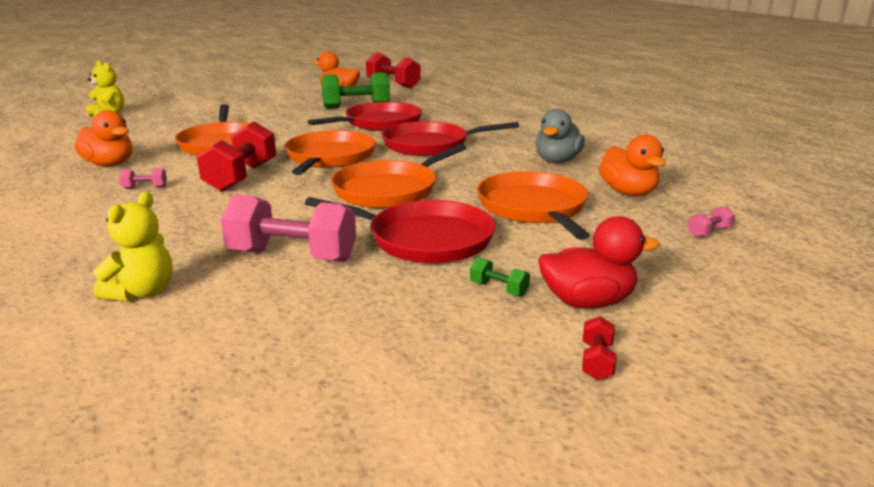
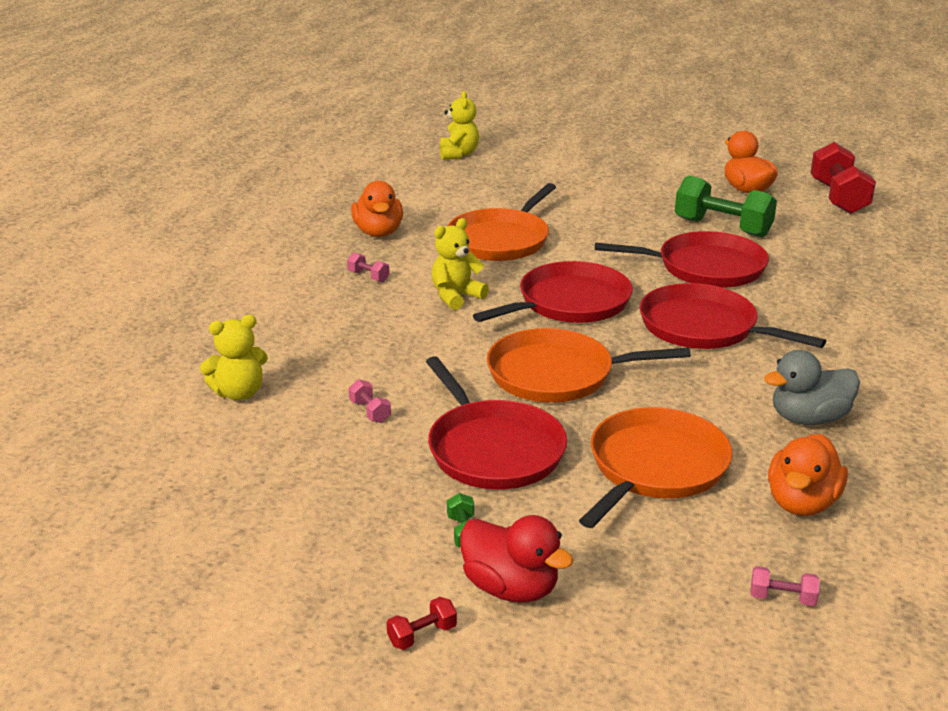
camera: 45 degrees right, 5 degrees up
(242, 177) = (456, 296): red dumbbell -> yellow teddy bear
(292, 256) = (370, 412): pink dumbbell -> pink dumbbell, size x0.42
(329, 158) = (569, 303): orange pan -> red pan

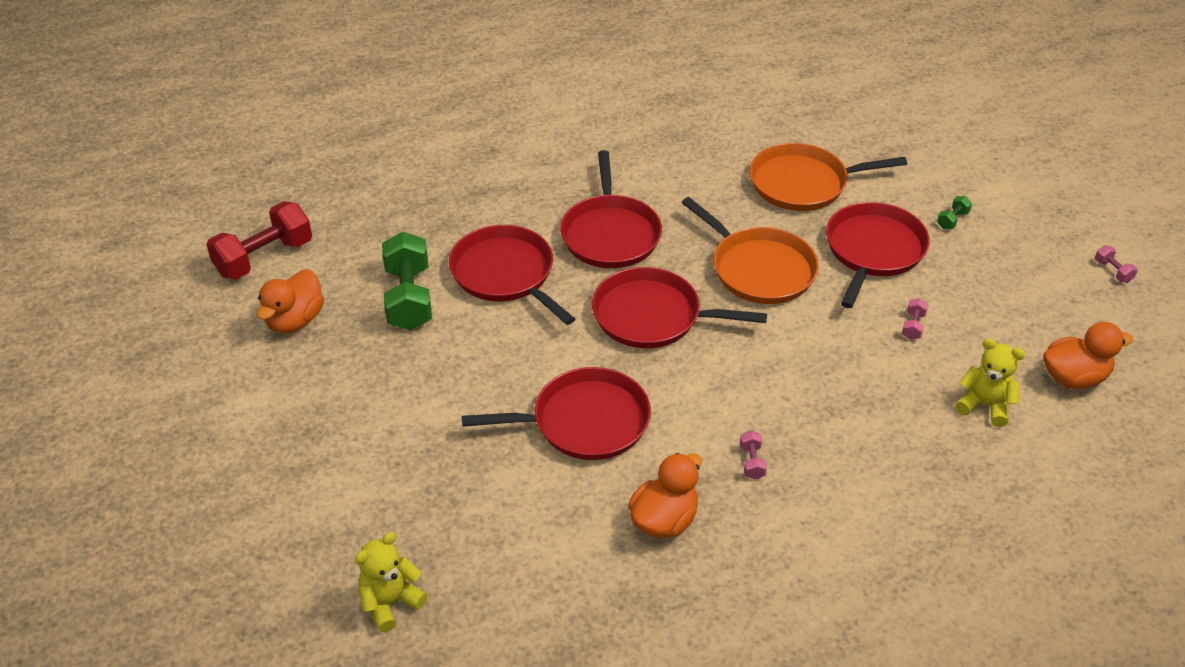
camera: 130 degrees left, 15 degrees up
(422, 635) = (1031, 193): red dumbbell -> none
(456, 296) = (718, 384): yellow teddy bear -> none
(501, 240) = (584, 422): orange pan -> red pan
(511, 588) = (963, 184): red duck -> none
(782, 598) = (849, 106): pink dumbbell -> pink dumbbell (1113, 271)
(802, 503) = (766, 125): orange duck -> orange duck (1074, 377)
(808, 418) = (676, 150): grey duck -> none

